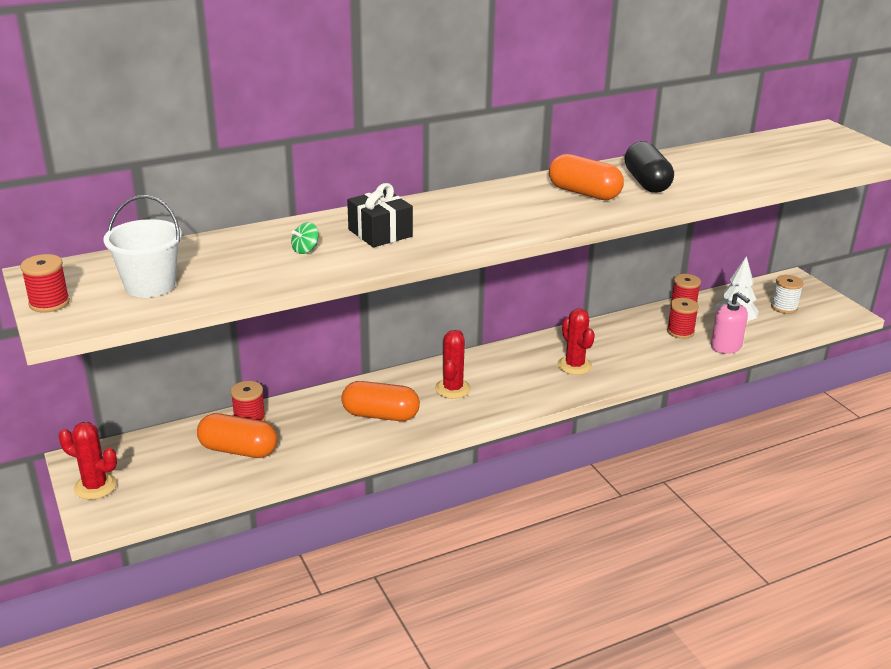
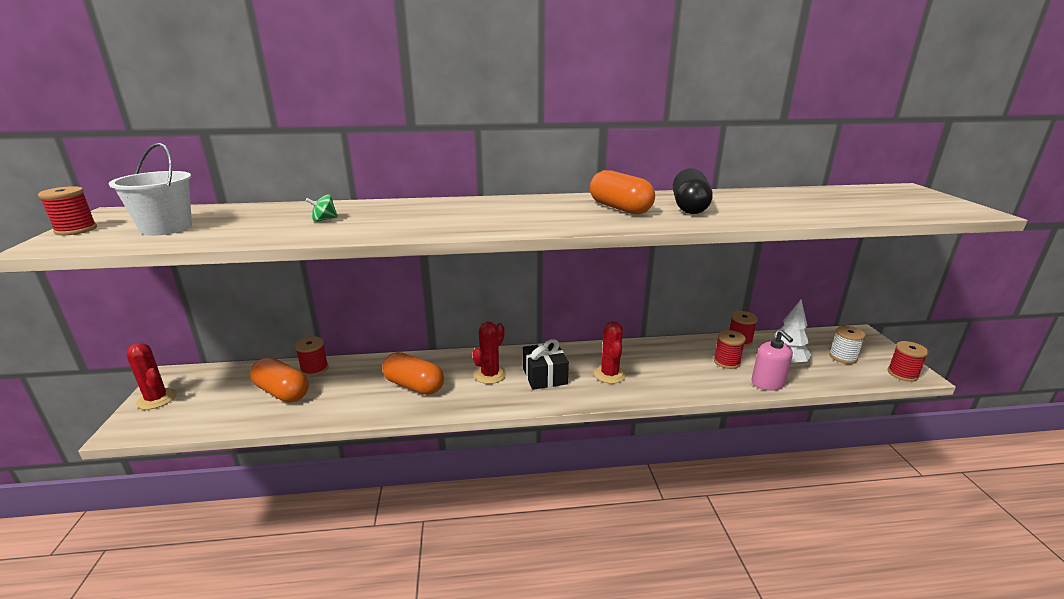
camera: 20 degrees right, 5 degrees down
(380, 233) = (402, 216): black gift -> black gift (544, 376)
(839, 315) = (902, 374): none -> red spool

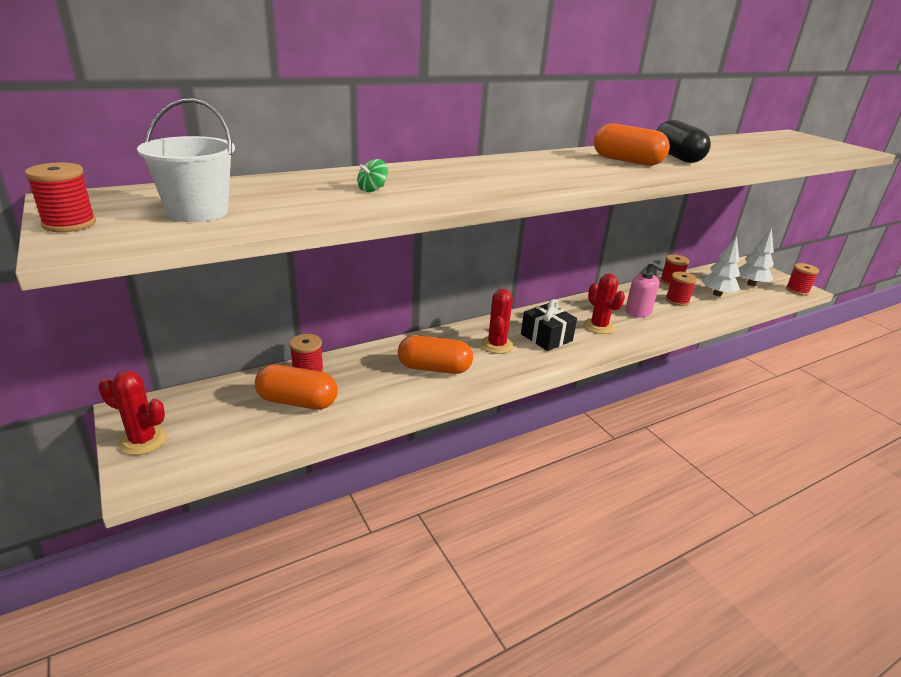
camera: 25 degrees left, 5 degrees up
(767, 383) = (719, 313): pink soap dispenser -> pink soap dispenser (638, 312)
(843, 357) = (751, 284): white spool -> white tree

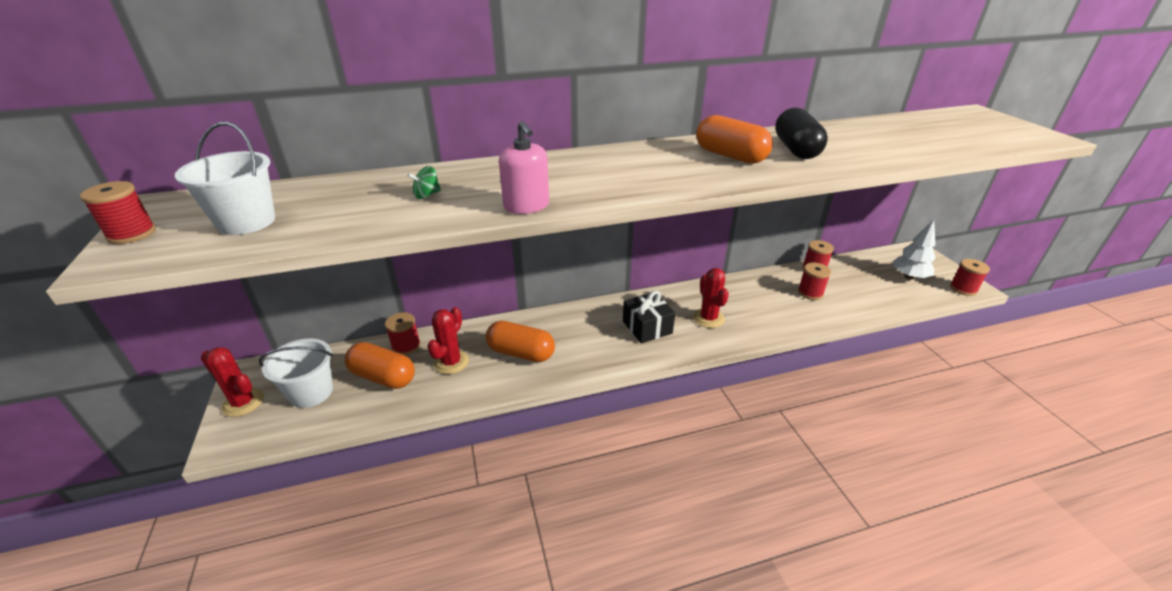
camera: 15 degrees right, 5 degrees up
(221, 423) = (311, 392): none -> white bucket
(496, 345) = (593, 332): red cactus -> red cactus (451, 362)
(638, 312) = (759, 304): pink soap dispenser -> pink soap dispenser (526, 206)
(717, 294) = (861, 287): white tree -> none

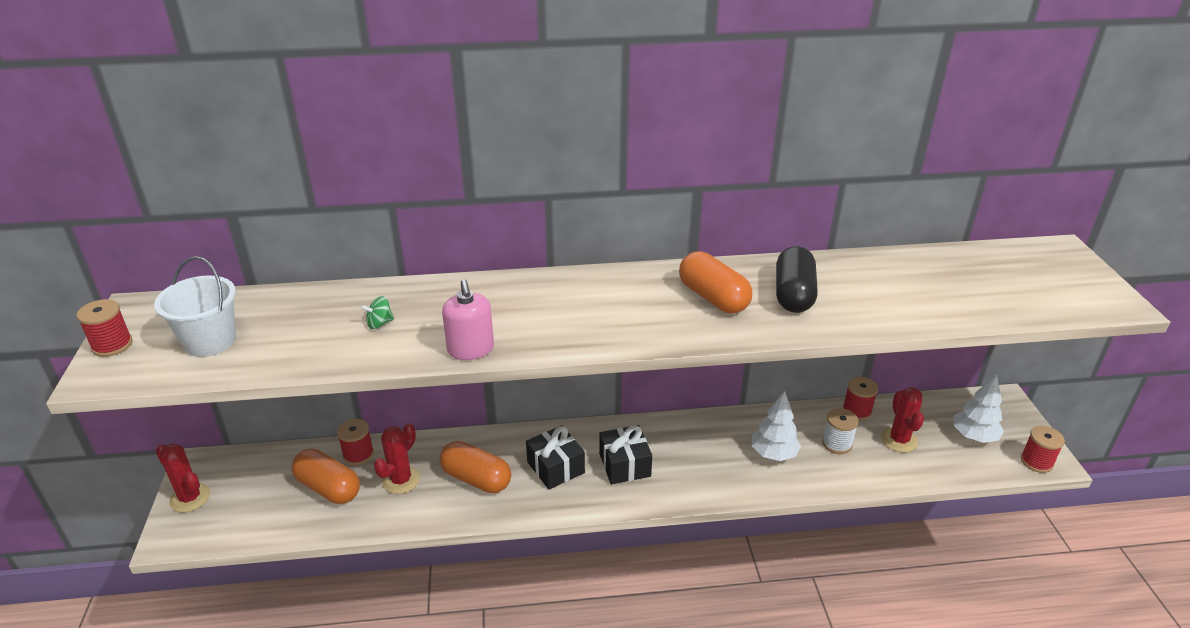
camera: 10 degrees right, 0 degrees up
(311, 392) = (255, 496): white bucket -> none
(588, 336) = (555, 467): none -> black gift
(708, 318) = (699, 462): red cactus -> red cactus (899, 440)
(765, 305) = (773, 454): none -> white tree
(810, 293) = (837, 443): red spool -> white spool

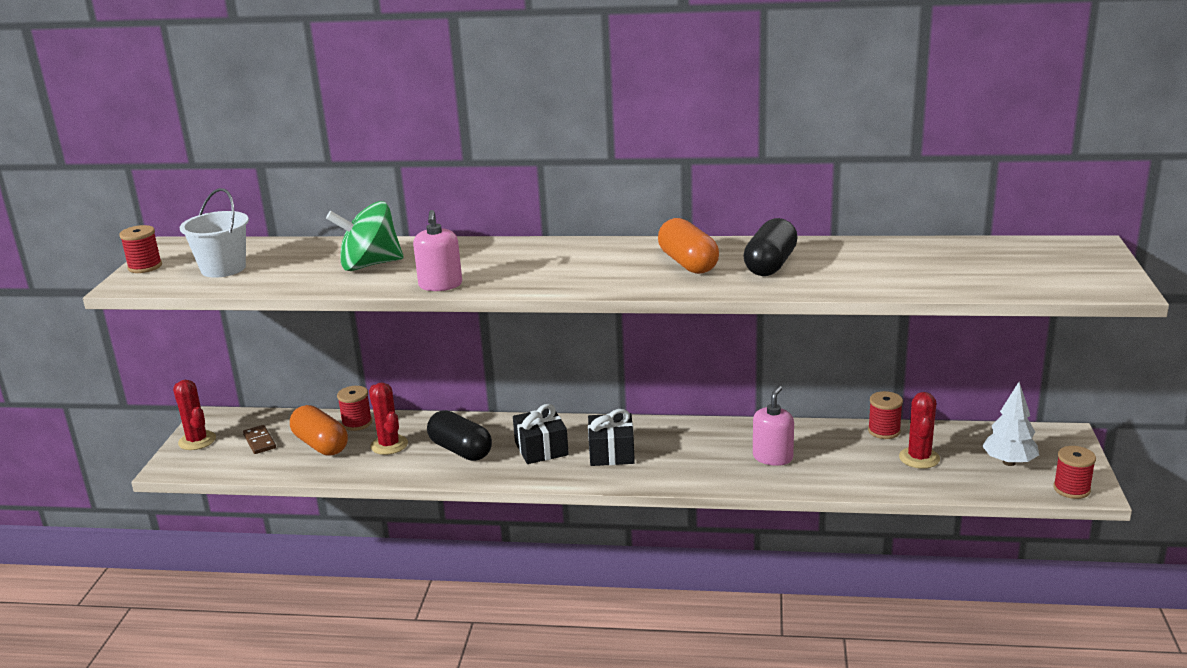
camera: 15 degrees right, 10 degrees down
(260, 491) = (259, 441): none -> brown domino
(379, 323) = (369, 265): green spinning top -> green spinning top, size x2.45
(401, 480) = (389, 445): red cactus -> red cactus turned 75 degrees counterclockwise
(476, 479) = (461, 450): orange capsule -> black capsule
(773, 454) = (772, 457): white tree -> pink soap dispenser
(837, 443) = (847, 455): white spool -> none

